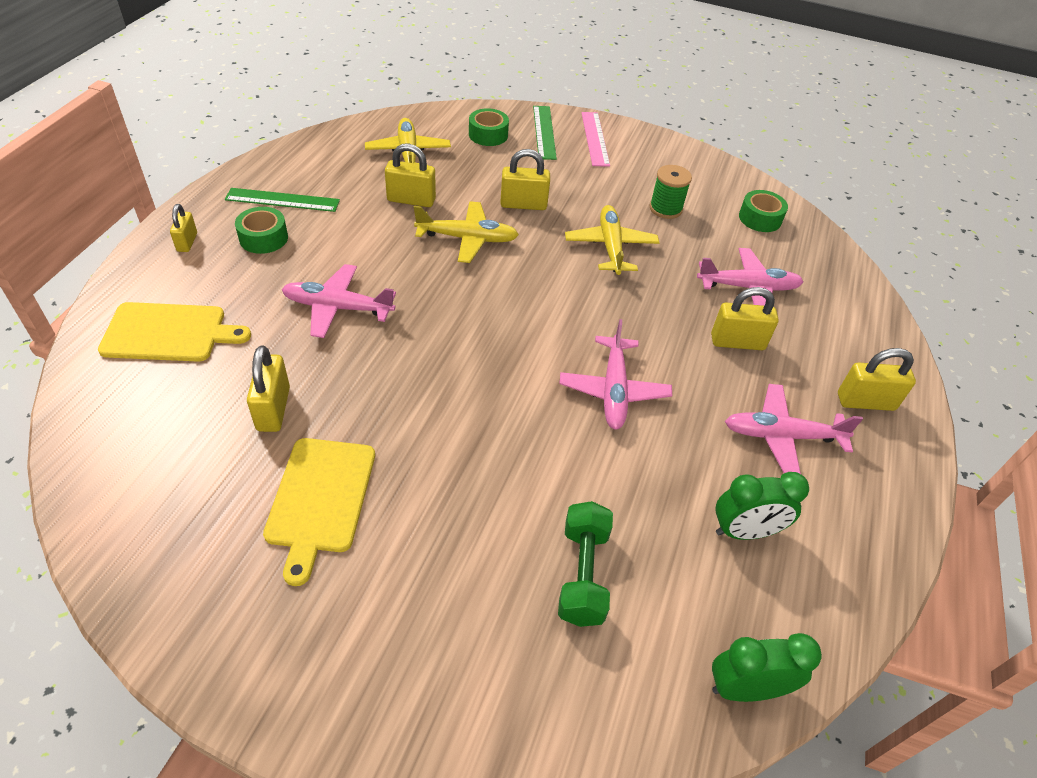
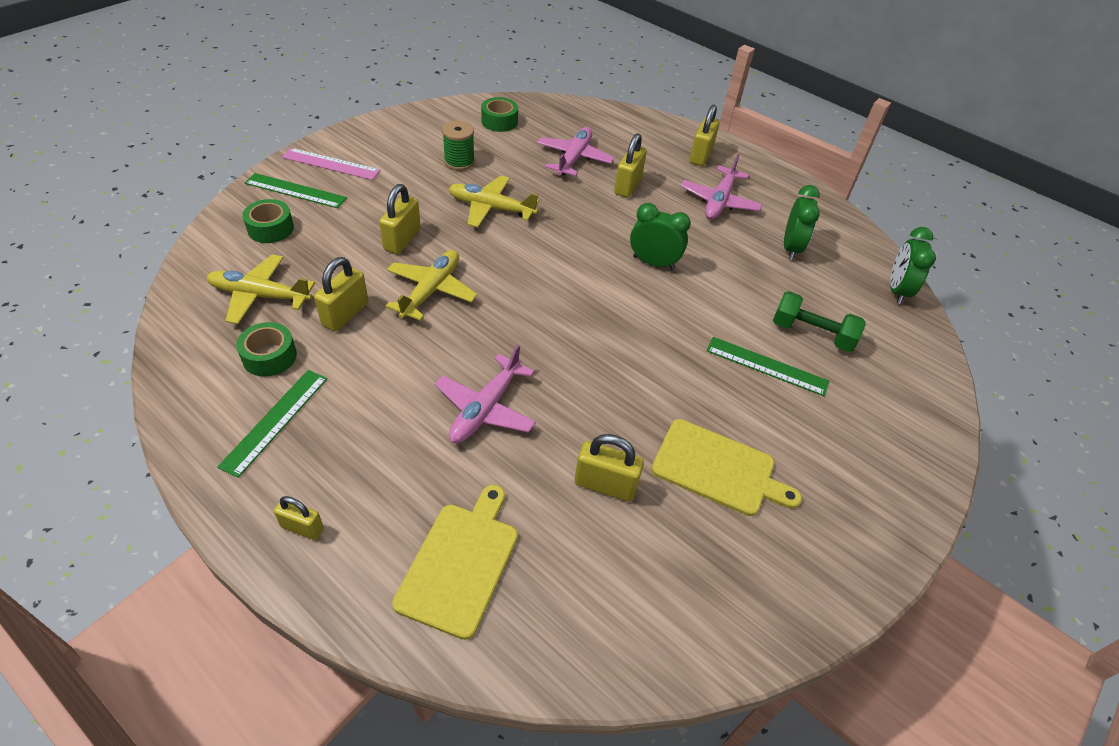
camera: 70 degrees left, 0 degrees up
(263, 238) = (338, 451): green tape -> green tape (269, 356)
(497, 528) = (767, 366): none -> green ruler
(613, 390) = (653, 263): pink plane -> green clock

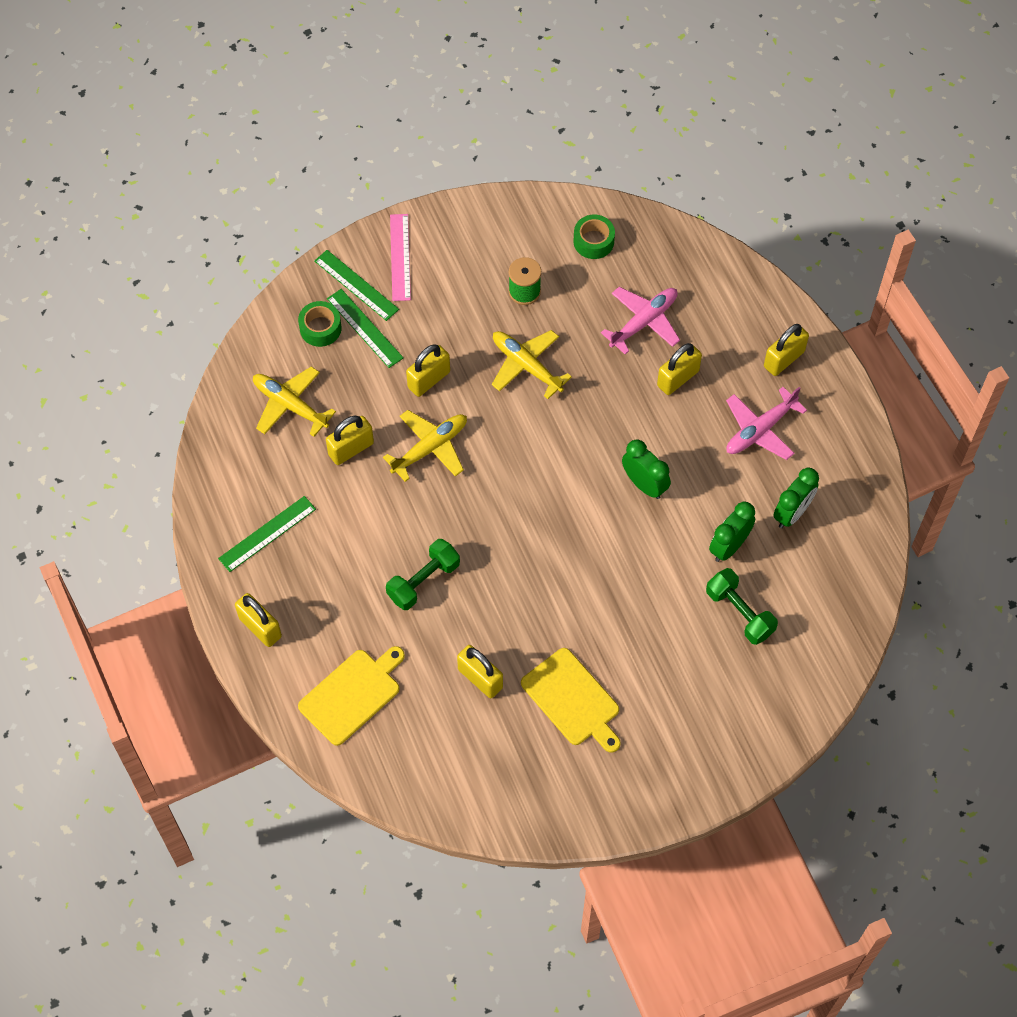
camera: 30 degrees right, 15 degrees up
(269, 356) = (280, 472): green tape -> none
(302, 528) = (260, 627): yellow padlock -> yellow padlock, size x1.57
(331, 164) = (400, 257): pink ruler -> pink ruler turned 45 degrees clockwise
(485, 408) = (423, 581): pink plane -> green dumbbell
(767, 366) = (675, 628): green ruler -> green ruler (365, 328)
(897, 290) = (860, 598): green clock -> green clock (729, 546)

